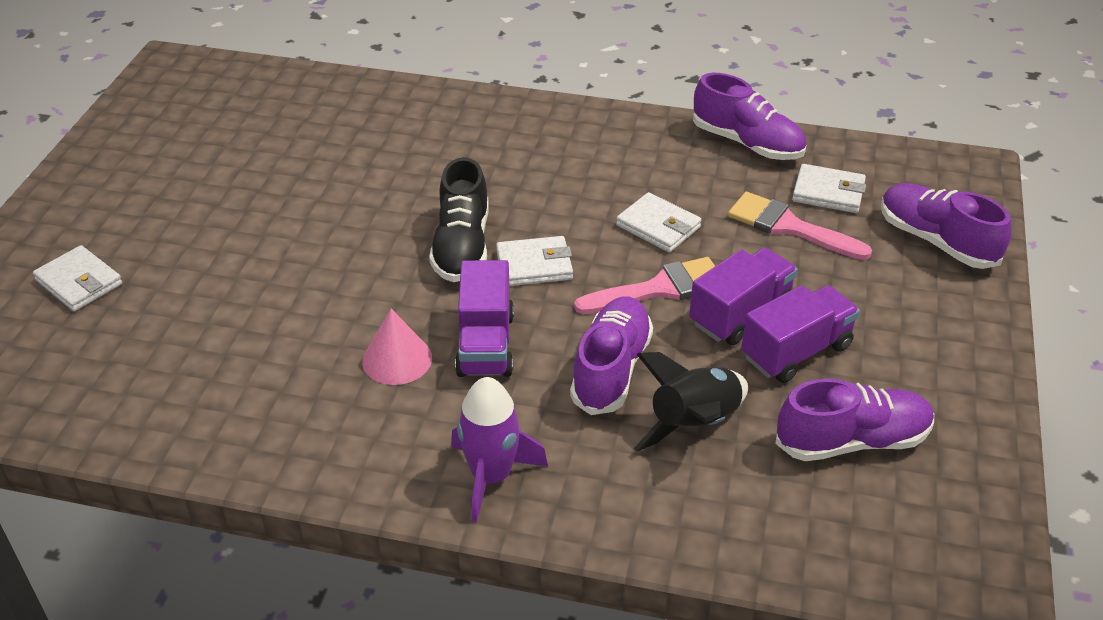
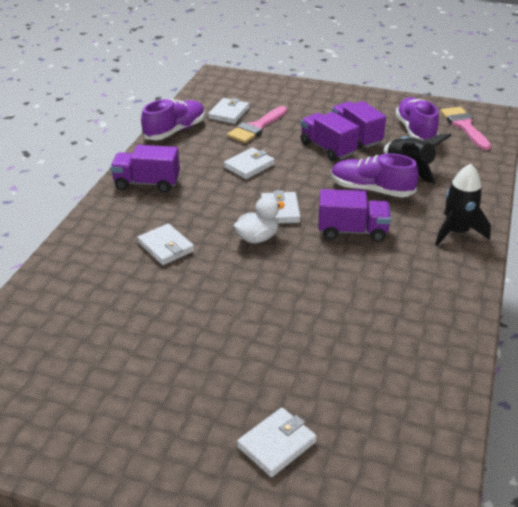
camera: 85 degrees left, 5 degrees down
(397, 359) = (366, 265): pink cone -> none
(437, 168) = (166, 247): none -> white wallet
(462, 246) = (257, 238): black shoe -> white duck
(491, 476) = (456, 232): purple rocket -> black rocket
(589, 135) = (147, 183): none -> purple truck
(660, 288) = (305, 170): pink brush -> pink brush (464, 126)
(936, 241) = (274, 92): purple shoe -> none

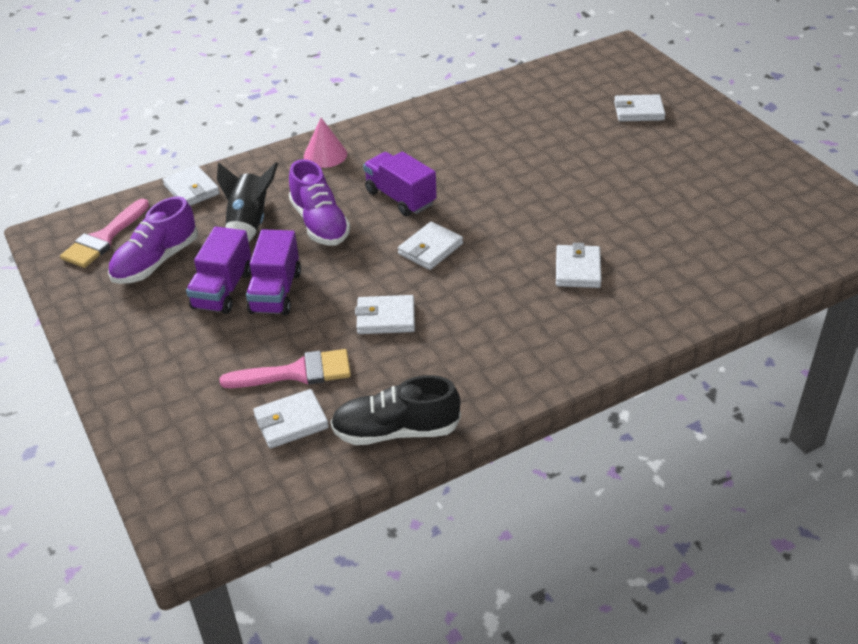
camera: 135 degrees left, 5 degrees up
(147, 183) = (520, 359): purple truck -> none
(175, 131) = (396, 431): purple shoe -> black shoe
(257, 238) = (486, 234): white duck -> none
(456, 232) = (325, 155): black rocket -> pink cone
(482, 168) = (191, 190): none -> white wallet

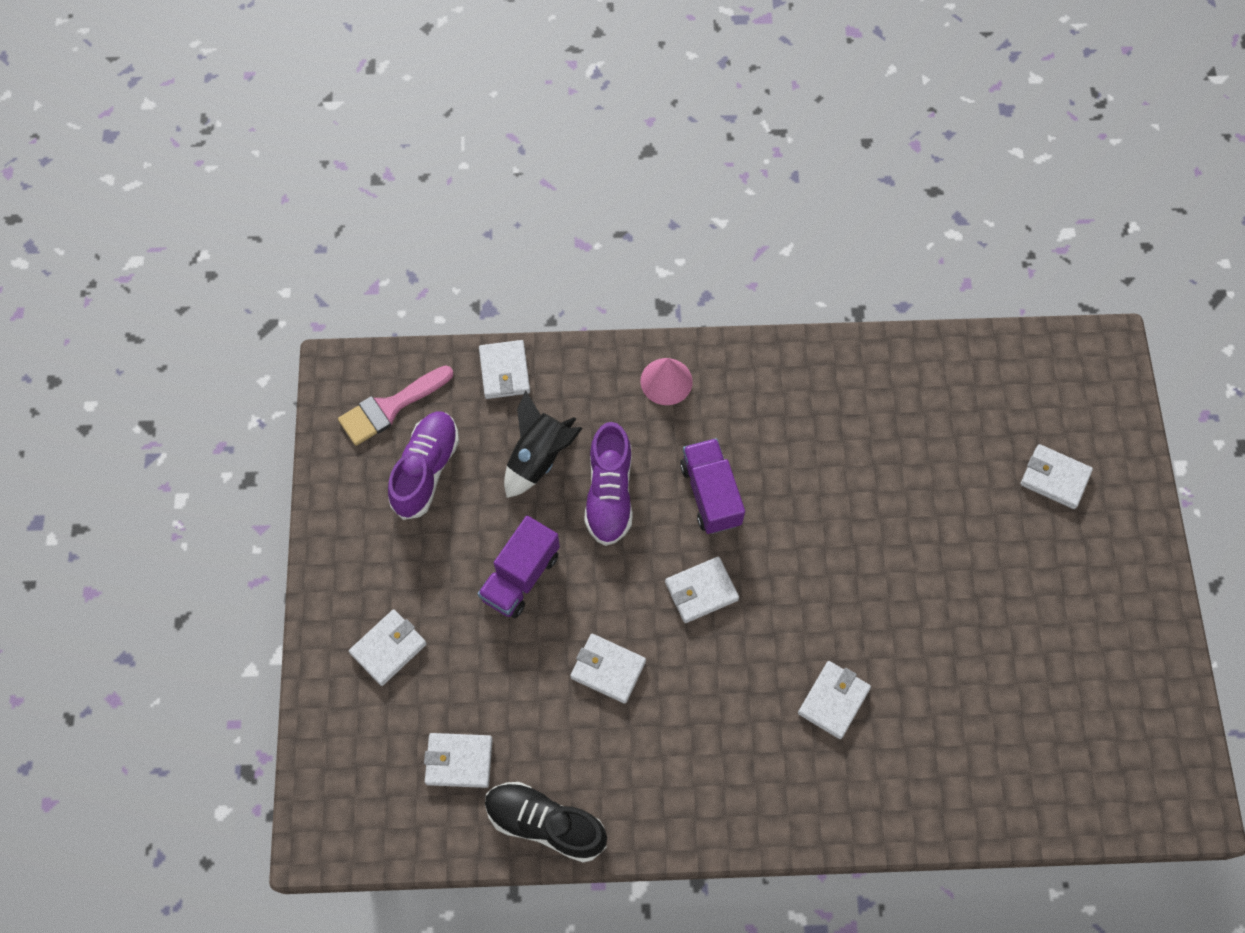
camera: 25 degrees right, 25 degrees up
(156, 261) = (426, 470): purple shoe -> purple shoe turned 135 degrees clockwise
(182, 376) = (388, 648): none -> white wallet
(223, 290) = (472, 546): purple truck -> none
(297, 372) = (492, 699): pink brush -> none

